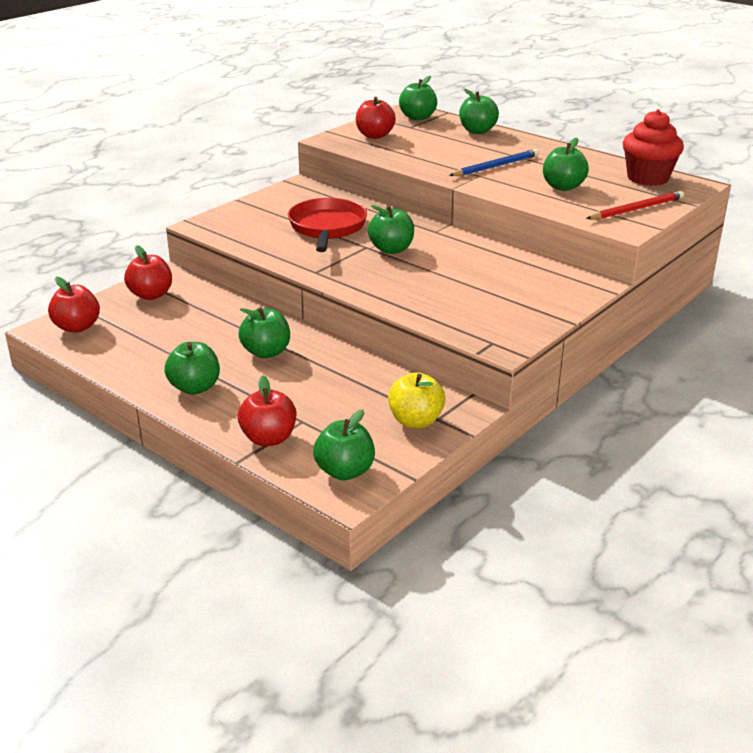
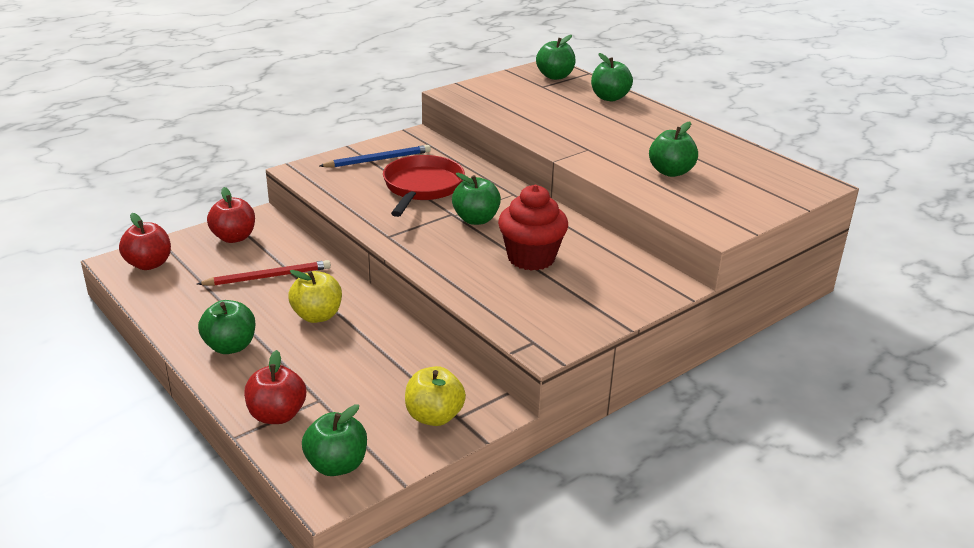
camera: 10 degrees right, 0 degrees up
(266, 352) = (317, 316): green apple -> yellow apple
(375, 135) = (501, 93): red apple -> none
(495, 166) = (610, 140): blue pencil -> blue pencil (378, 160)
(636, 209) = (739, 207): red pencil -> red pencil (268, 277)
(648, 178) = (768, 171): red cupcake -> red cupcake (531, 258)

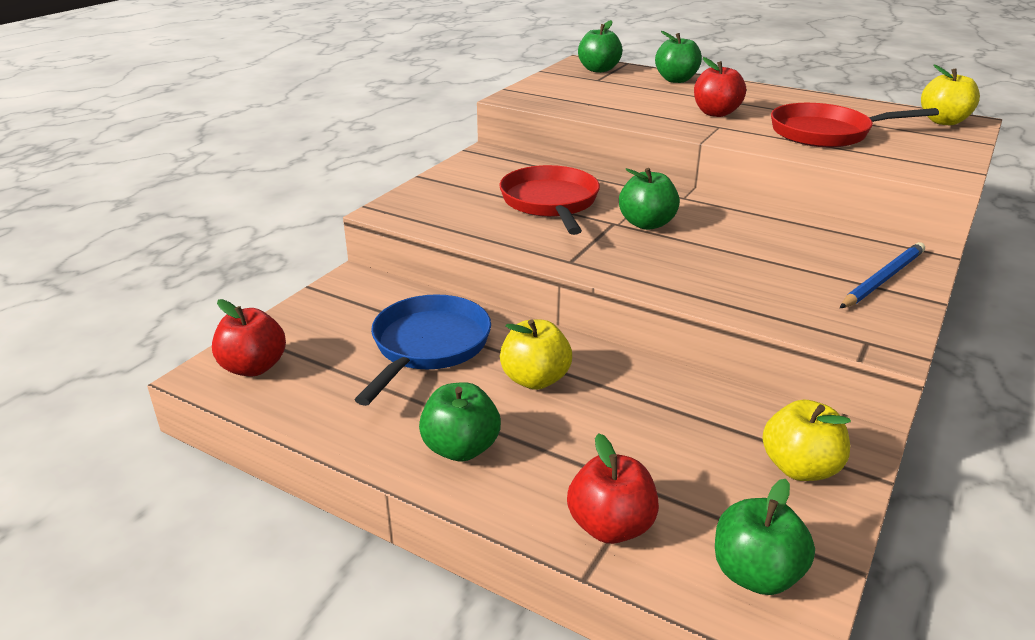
camera: 20 degrees left, 0 degrees up
(234, 237) = (341, 309): red apple -> red apple (716, 113)
(268, 277) = (428, 346): red pencil -> blue pan
(378, 160) = (469, 183): blue pencil -> blue pencil (883, 279)
(531, 258) = (752, 251): red cupcake -> none
(670, 172) = (826, 133): green apple -> red pan
(795, 180) = (943, 121): none -> yellow apple

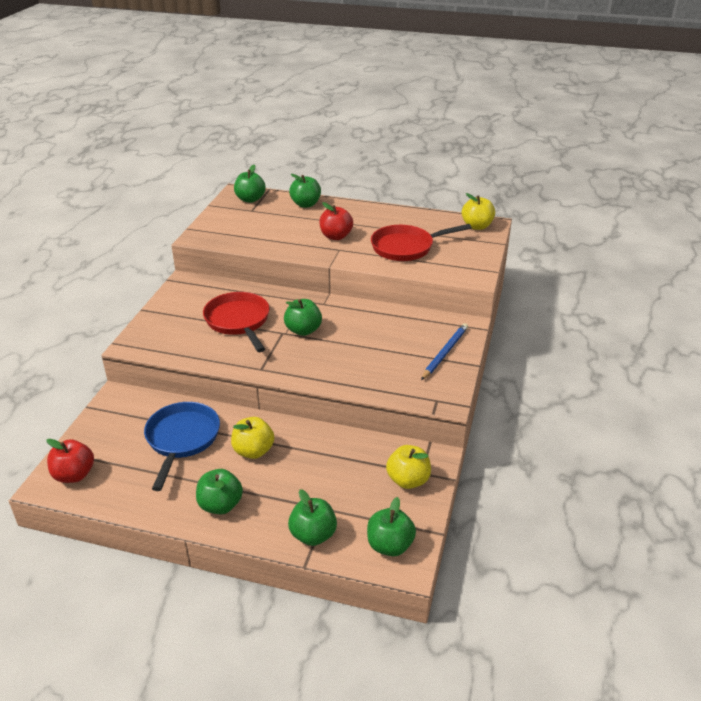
camera: 15 degrees left, 5 degrees up
(610, 526) = (313, 535): red apple -> green apple

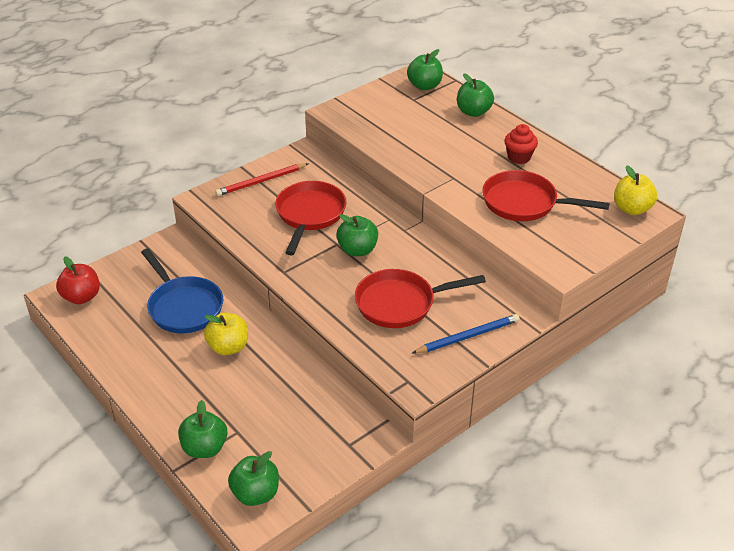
camera: 35 degrees right, 5 degrees up
(171, 313) = (261, 181): none -> red pencil
(182, 439) = (183, 307): blue pan -> blue pan turned 105 degrees clockwise
(220, 505) = (160, 381): green apple -> none
(336, 236) = (465, 161): red apple -> none
(370, 221) = (519, 157): none -> red cupcake
(374, 352) = (400, 303): none -> red pan
(408, 480) = (330, 445): yellow apple -> none

